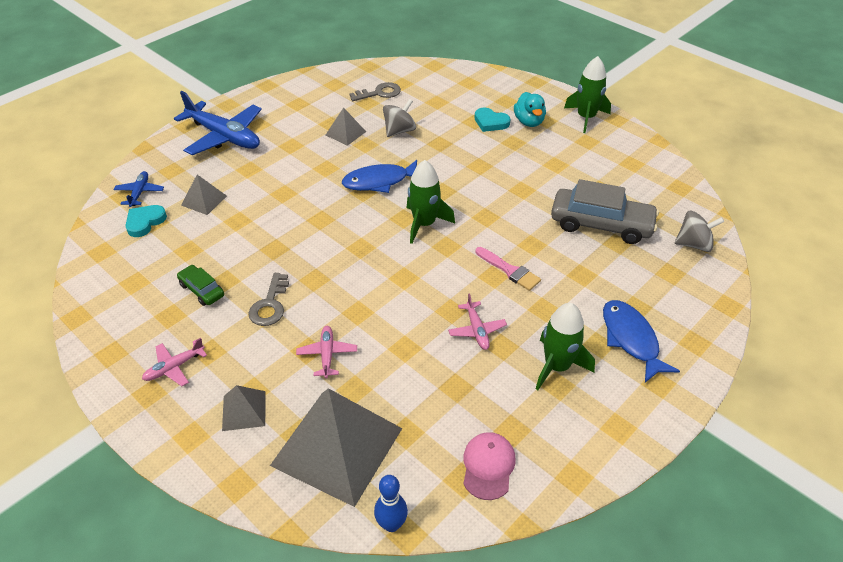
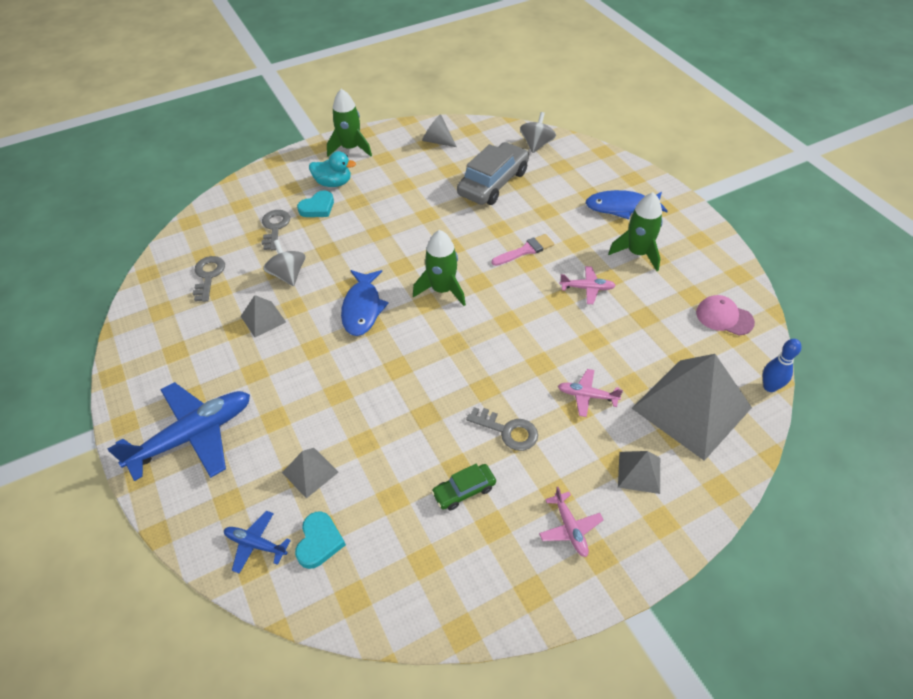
camera: 70 degrees left, 5 degrees up
(145, 222) = (319, 542): turquoise heart -> turquoise heart turned 135 degrees counterclockwise
(451, 107) = (275, 227): none -> grey key
(640, 169) = (437, 141): none -> grey cone

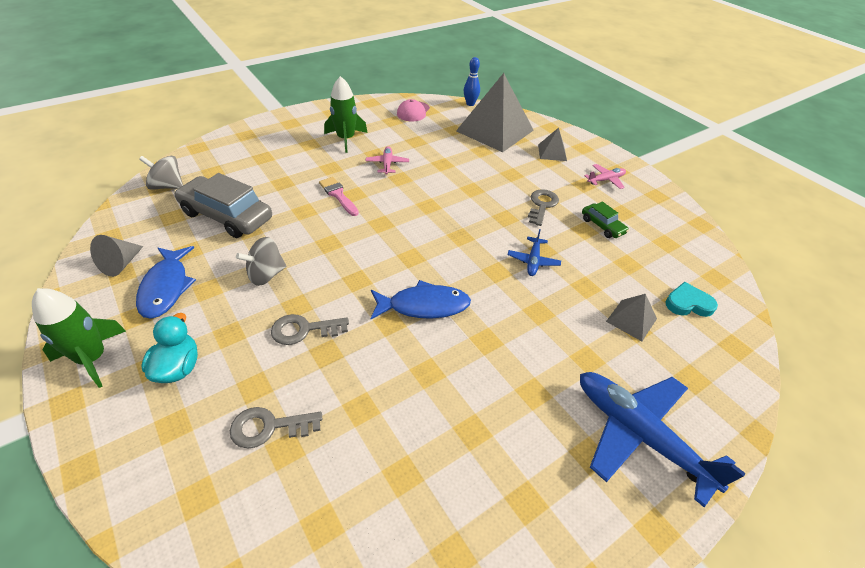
camera: 100 degrees left, 5 degrees down
(208, 276) = (374, 500): grey key -> grey key (304, 330)
(256, 544) = (716, 347): blue plane -> blue plane (533, 261)
(263, 319) = (452, 401): grey pyramid -> none
(288, 275) = (371, 389): grey spinning top -> grey spinning top (266, 275)
(317, 207) = (232, 378): turquoise heart -> none
(442, 290) = (393, 247): green rocket -> none
(587, 396) = (497, 169): pink plane -> none
(621, 207) = (285, 142): blue fish -> blue fish (166, 287)

